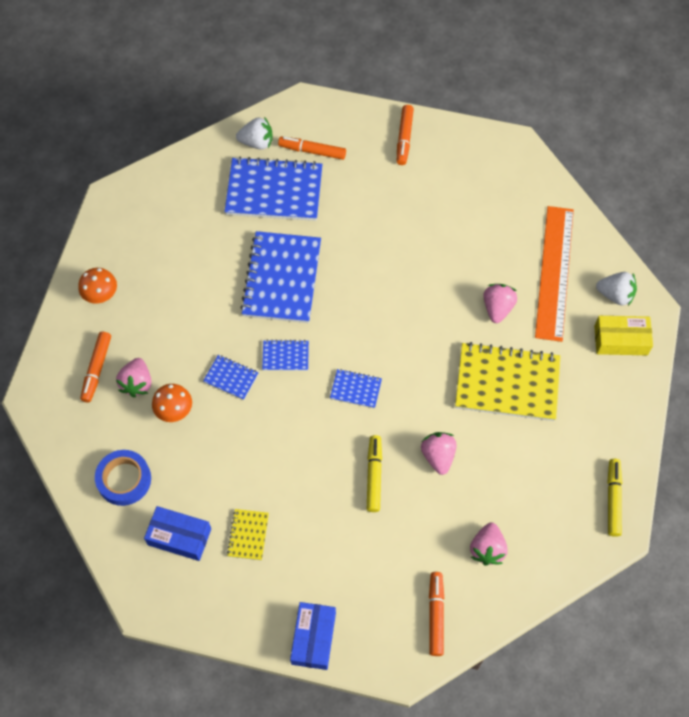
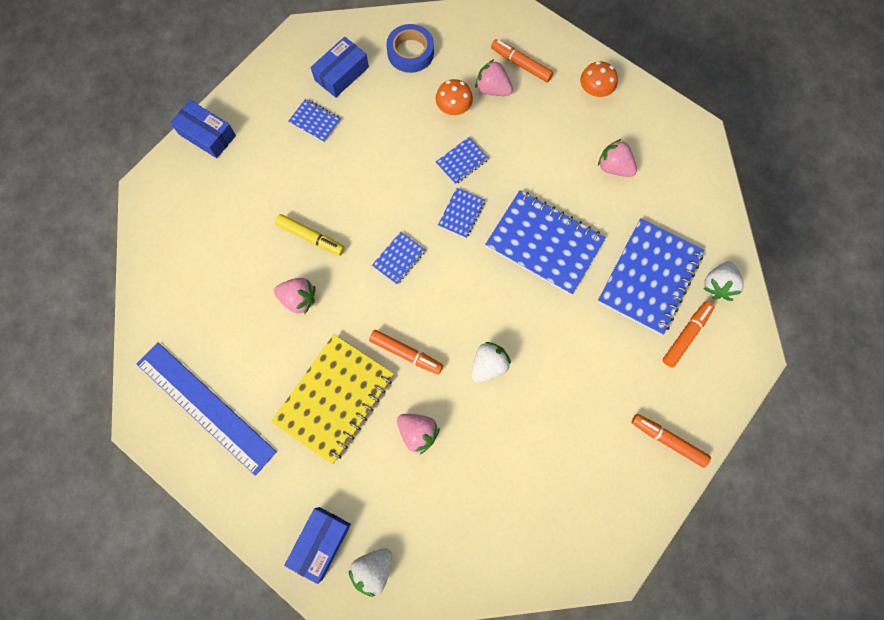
camera: 115 degrees right, 10 degrees up
(248, 535) = (315, 121): yellow notebook -> blue notebook
(413, 279) = (488, 365): none -> white strawberry
(436, 615) = (169, 231): orange marker -> orange marker (406, 353)
(487, 549) = (195, 299): pink strawberry -> pink strawberry (614, 167)
(554, 272) = (430, 516): orange ruler -> none
(574, 485) = (205, 407): none -> blue ruler
(613, 499) = (172, 435): yellow marker -> none
(620, 340) = (321, 542): yellow box -> blue box

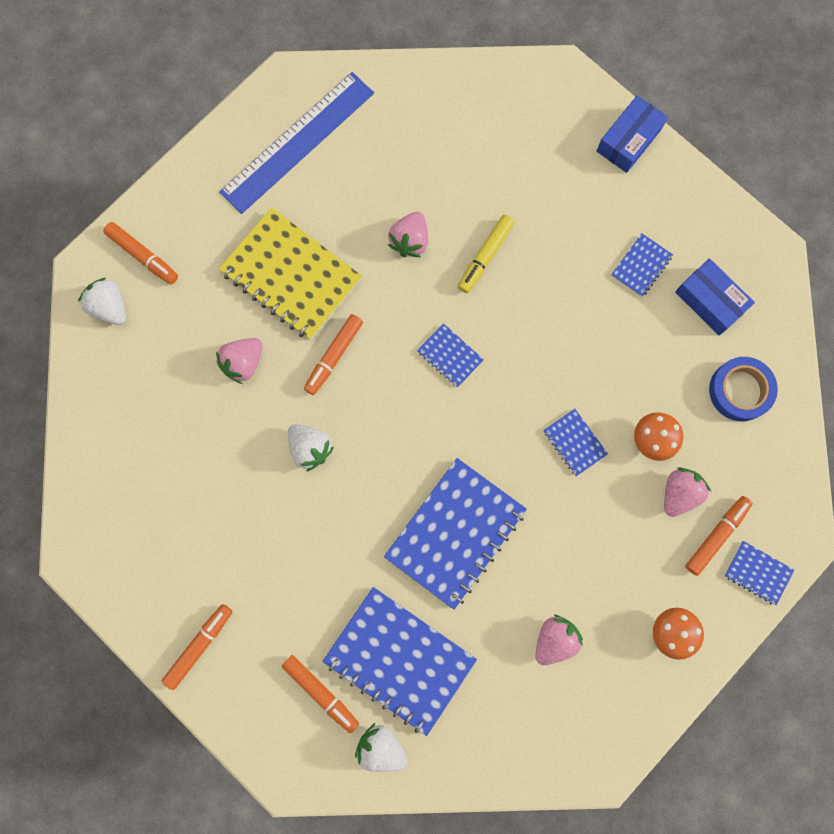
camera: 95 degrees right, 5 degrees up
(321, 542) = (143, 256): blue box -> orange marker
(461, 214) = (503, 435): blue notebook -> blue notebook (757, 573)

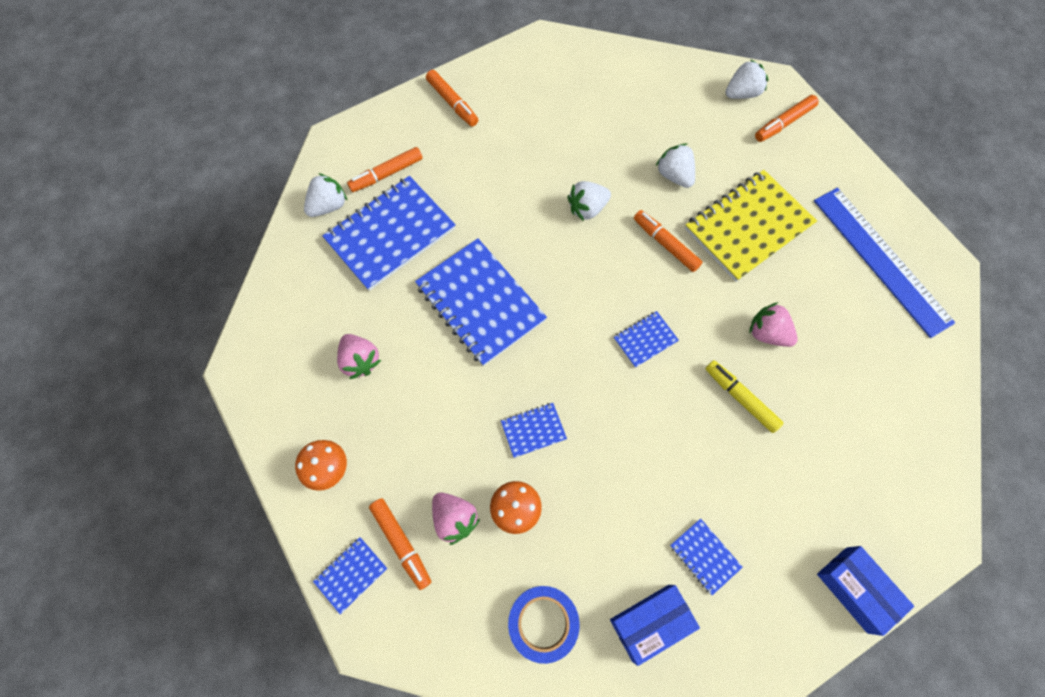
camera: 105 degrees right, 10 degrees down
(243, 363) = (674, 175): pink strawberry -> white strawberry

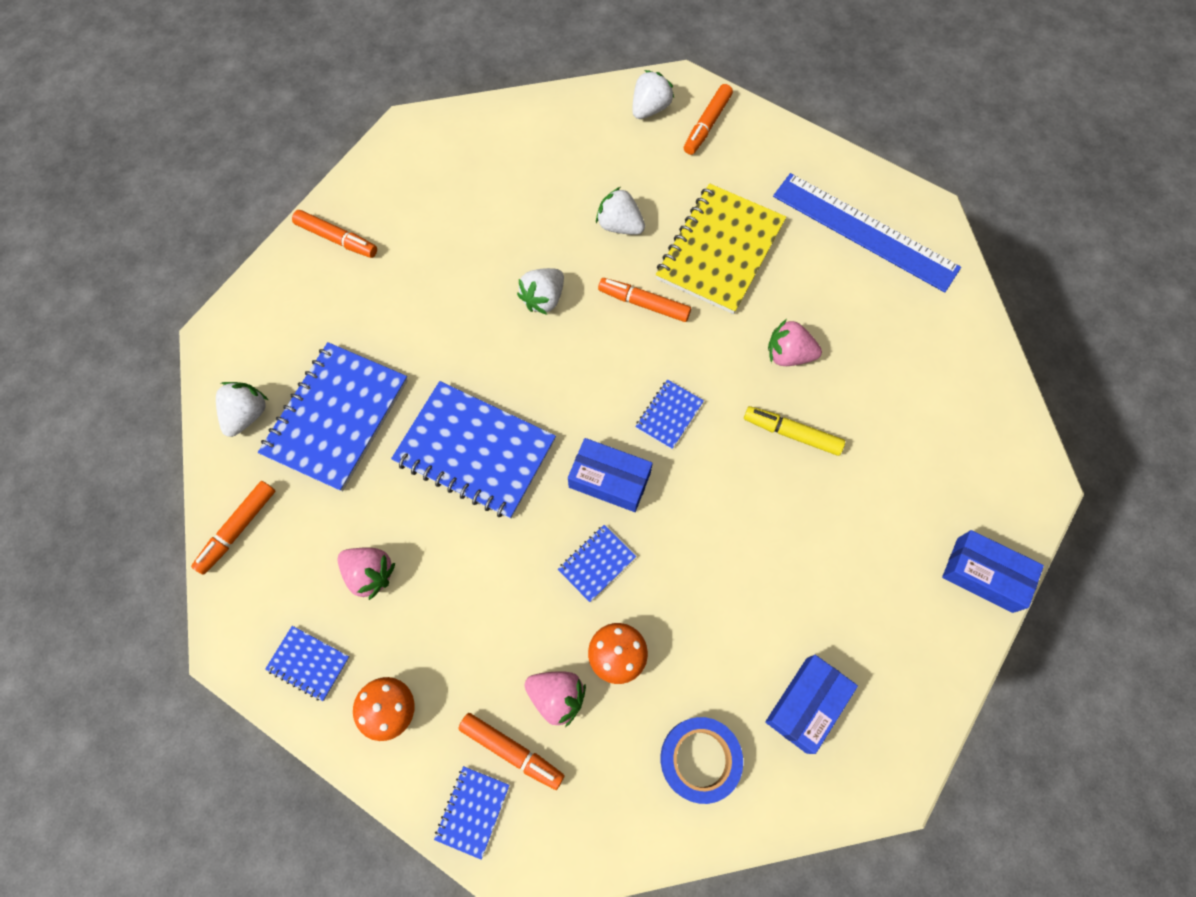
camera: 25 degrees left, 0 degrees up
(386, 174) = (298, 350): orange marker -> orange marker (238, 529)
(574, 370) = (609, 480): none -> blue box
(704, 556) = (828, 612): blue notebook -> blue notebook (309, 663)

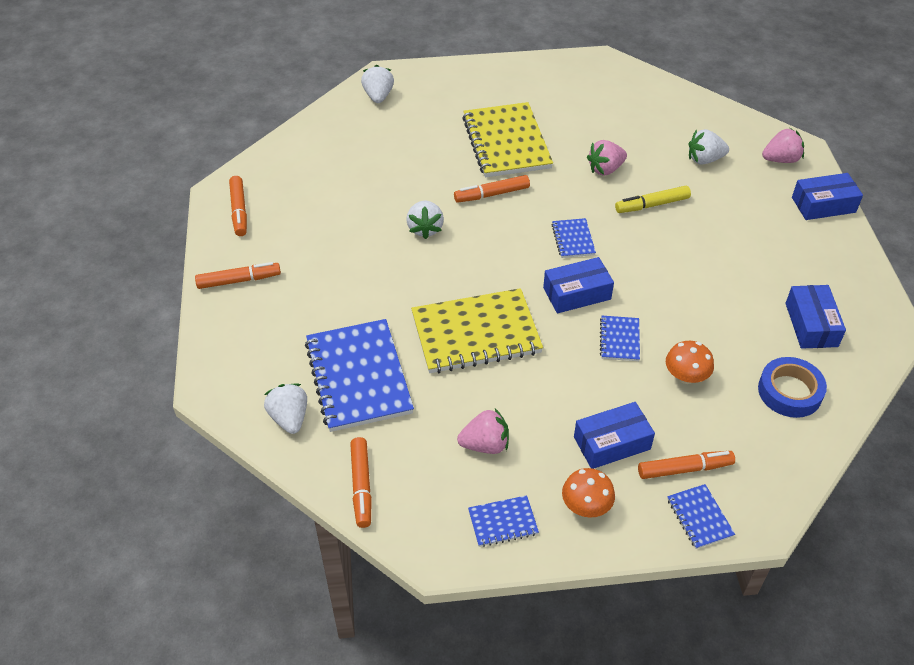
camera: 40 degrees left, 20 degrees down
(475, 451) = (476, 334): blue notebook -> yellow notebook
(476, 667) = (612, 443): none -> blue box
(557, 696) = (677, 422): pink strawberry -> pink strawberry (781, 159)
(619, 225) = (429, 164): white strawberry -> white strawberry (704, 159)
(707, 125) = (424, 86): orange marker -> orange marker (239, 211)
(865, 231) = (578, 88): blue ruler -> none

